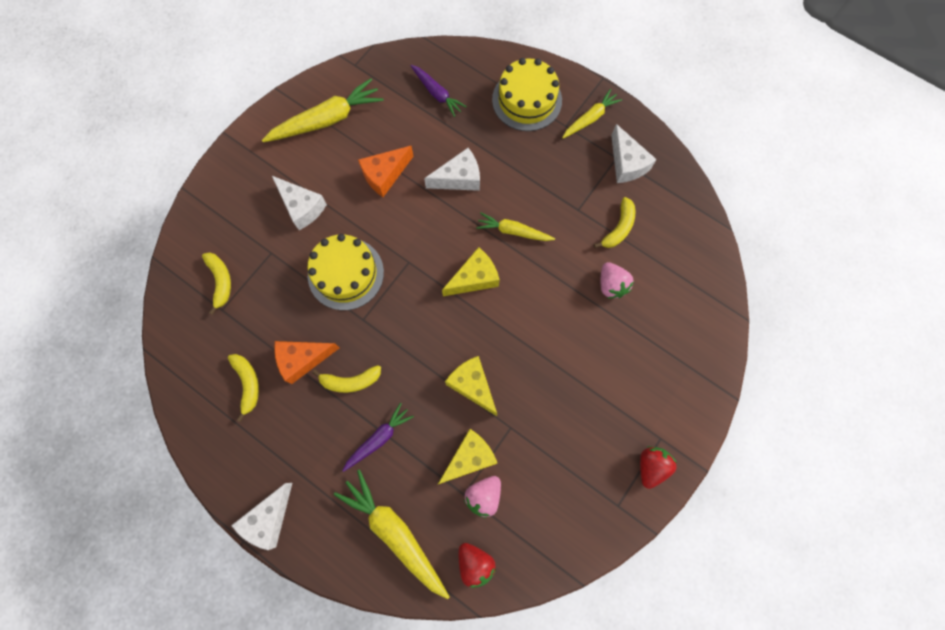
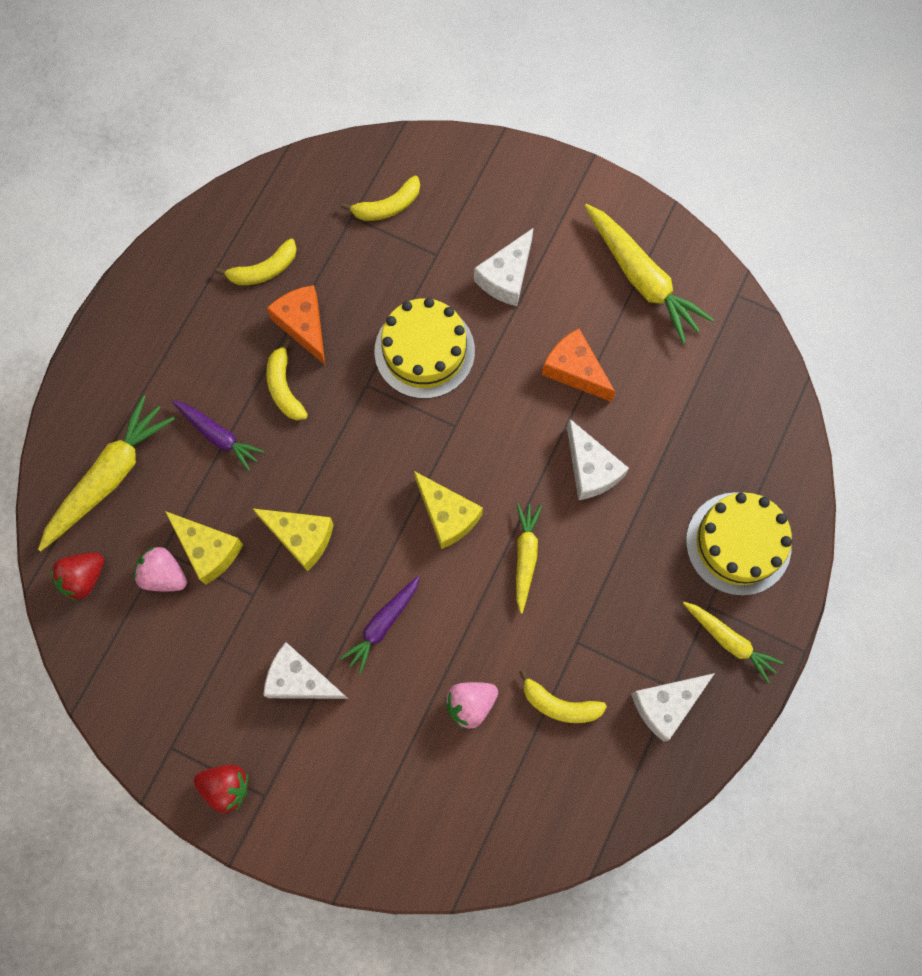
camera: 80 degrees right, 0 degrees up
(268, 518) = (110, 332): white cheese -> white cheese (300, 679)
(437, 94) = (718, 415): purple carrot -> purple carrot (382, 625)
(472, 385) = (301, 538): yellow cheese -> yellow cheese turned 75 degrees clockwise

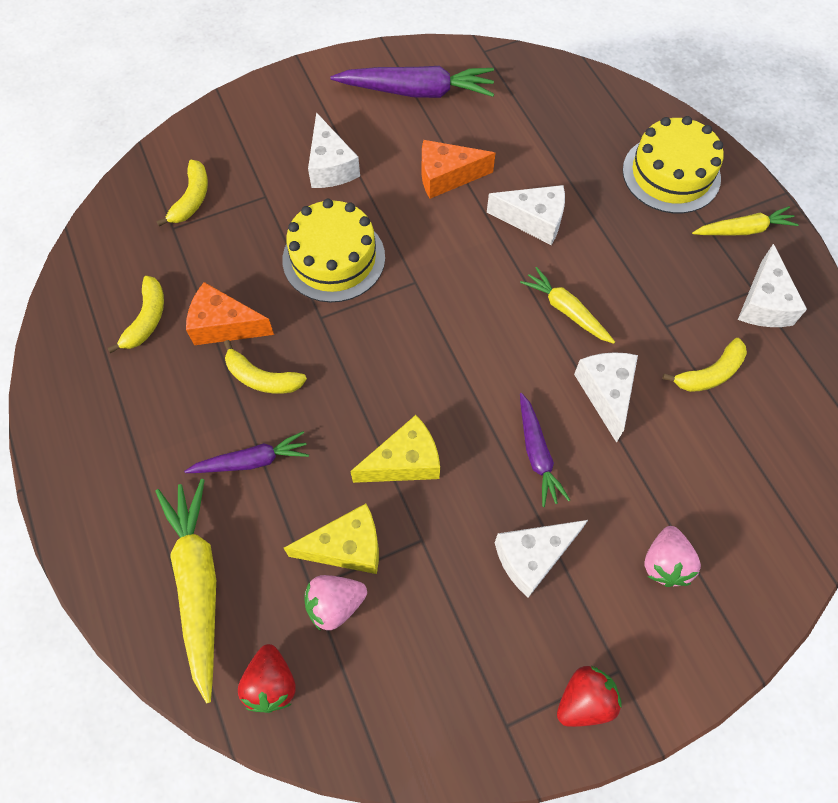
camera: 50 degrees left, 10 degrees down
(447, 515) = (484, 339): yellow cheese -> none
(470, 704) = (660, 437): pink strawberry -> pink strawberry (665, 563)
(476, 638) = (606, 393): none -> white cheese
(642, 278) = (417, 92): yellow carrot -> purple carrot

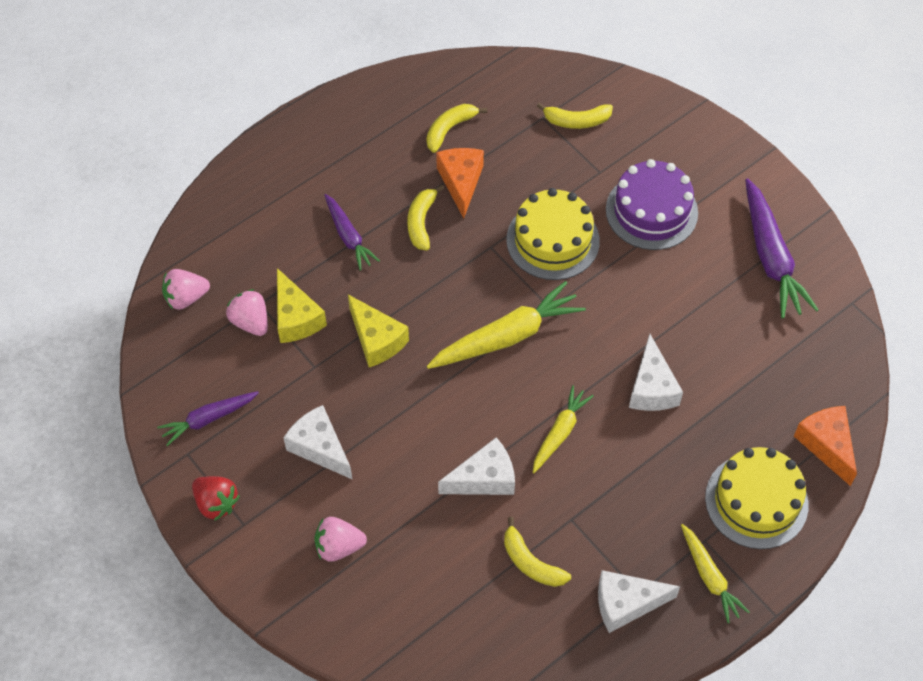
camera: 75 degrees right, 5 degrees down
(146, 319) = (449, 129): yellow banana -> yellow banana turned 135 degrees clockwise
(198, 584) = (245, 232): yellow carrot -> yellow carrot (507, 336)
(271, 683) = (186, 298): red strawberry -> pink strawberry
(330, 166) = (651, 211): white cheese -> purple cake
(446, 176) = (676, 305): orange cheese -> orange cheese (826, 445)
(537, 454) = (410, 434): purple carrot -> purple carrot (208, 419)

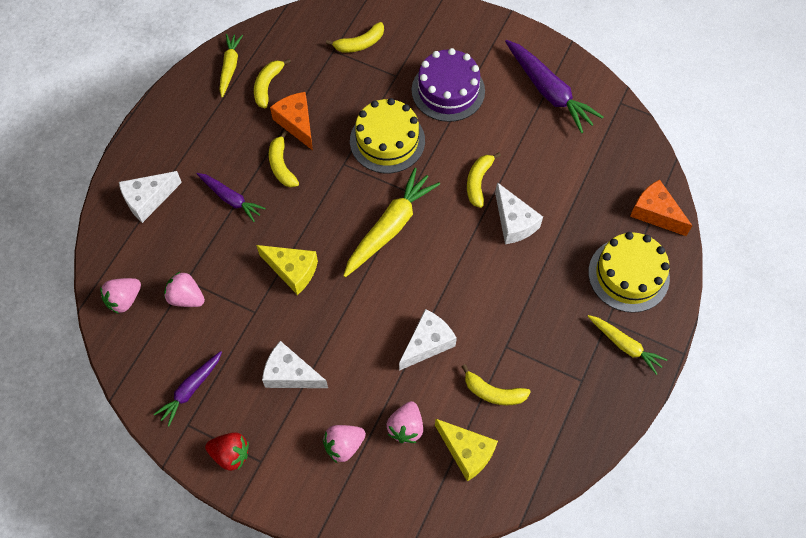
camera: 25 degrees left, 5 degrees up
(296, 318) = (221, 279): yellow cheese -> yellow cheese (466, 452)
(415, 557) = (406, 427): none -> pink strawberry
(560, 432) = (465, 284): yellow carrot -> yellow carrot (230, 67)
(626, 603) = (577, 392): white cheese -> white cheese (148, 199)
(634, 327) = (478, 182): none -> yellow banana

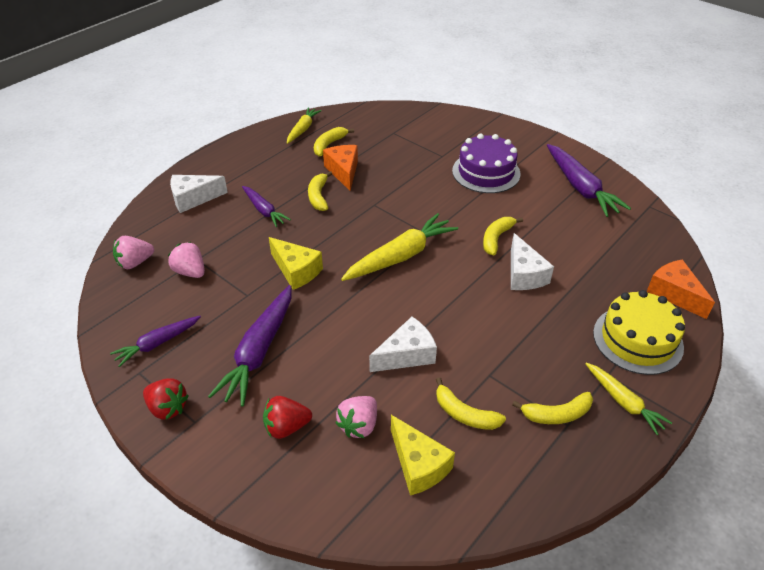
camera: 15 degrees right, 20 degrees down
(290, 374) = (259, 351): white cheese -> purple carrot
(344, 445) = (286, 427): pink strawberry -> red strawberry
(360, 43) = (417, 132): yellow banana -> yellow banana (556, 414)
(387, 140) = (419, 196): yellow cake -> none

